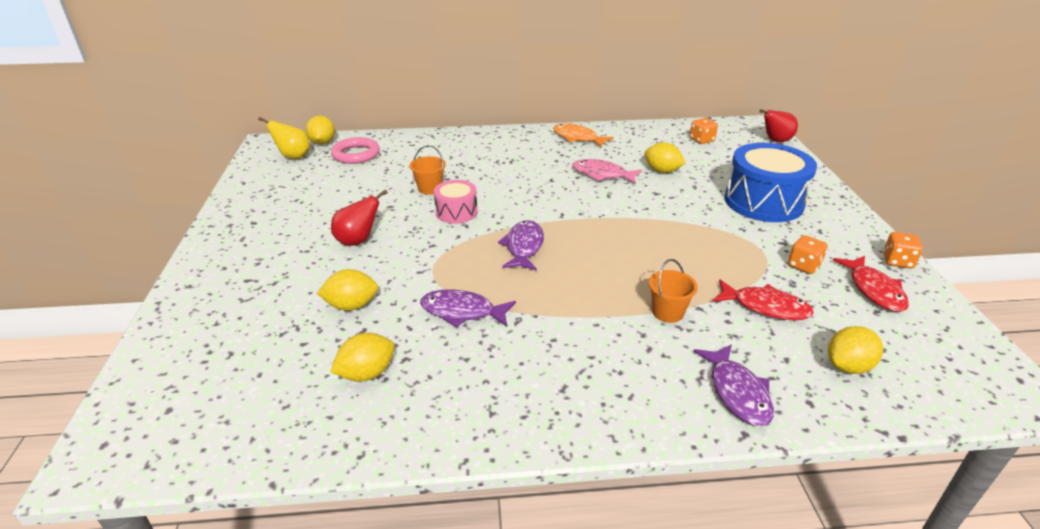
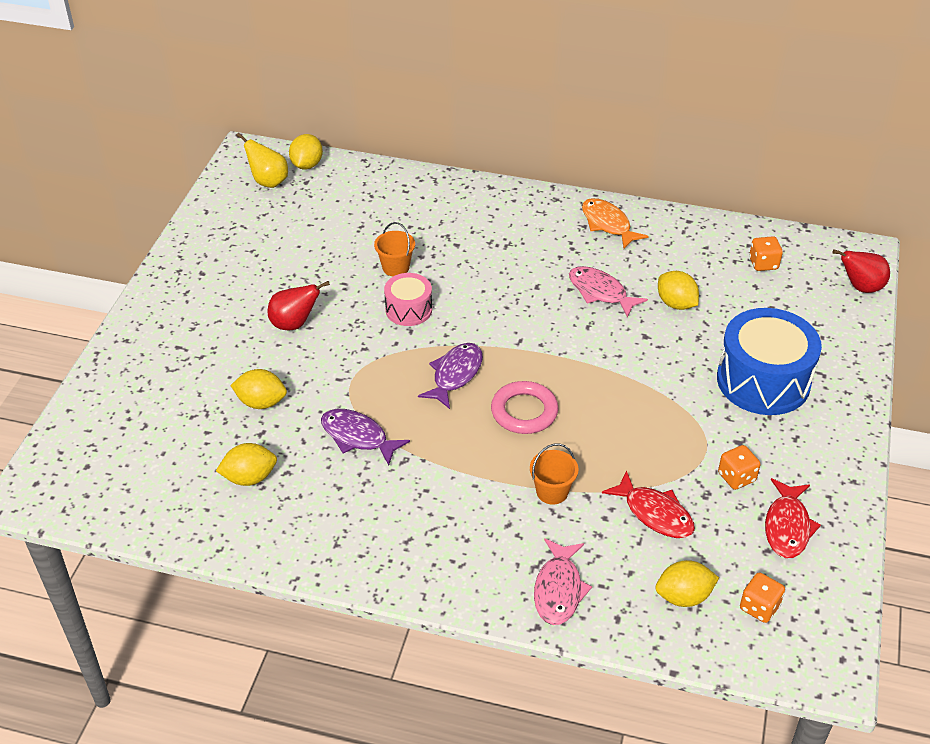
camera: 20 degrees right, 10 degrees up
(356, 154) = (337, 194): pink ring -> pink ring (524, 411)
(737, 392) = (558, 590): purple fish -> pink fish
(897, 261) = (848, 500): orange dice -> orange dice (759, 607)

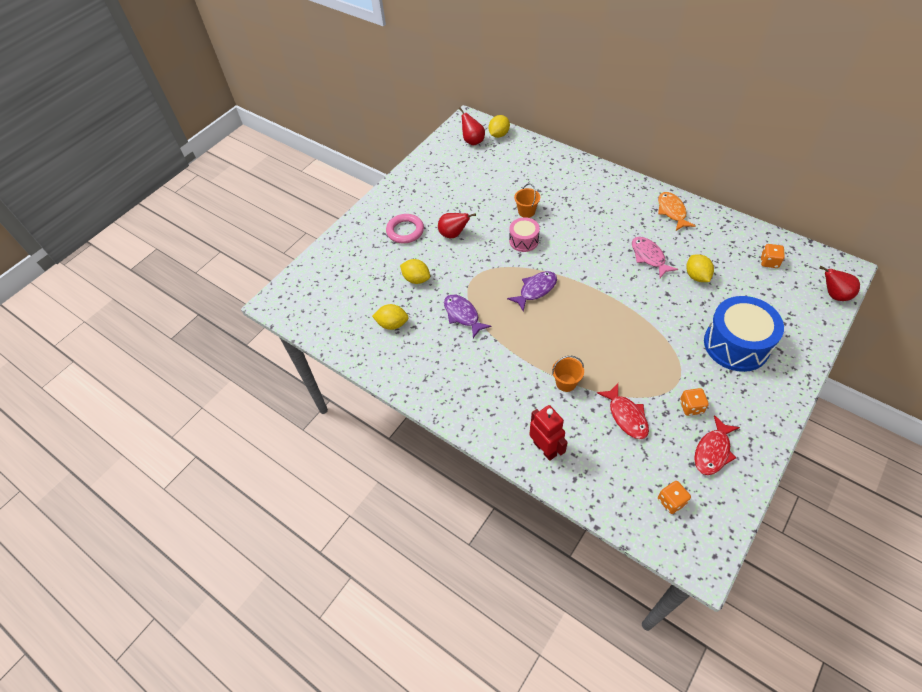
camera: 25 degrees right, 10 degrees up
(268, 182) = (472, 141): yellow pear -> red pear
(524, 411) = (569, 325): pink ring -> pink ring (405, 231)
(558, 590) = (545, 449): pink fish -> red robot
(683, 596) = (623, 478): yellow lemon -> none

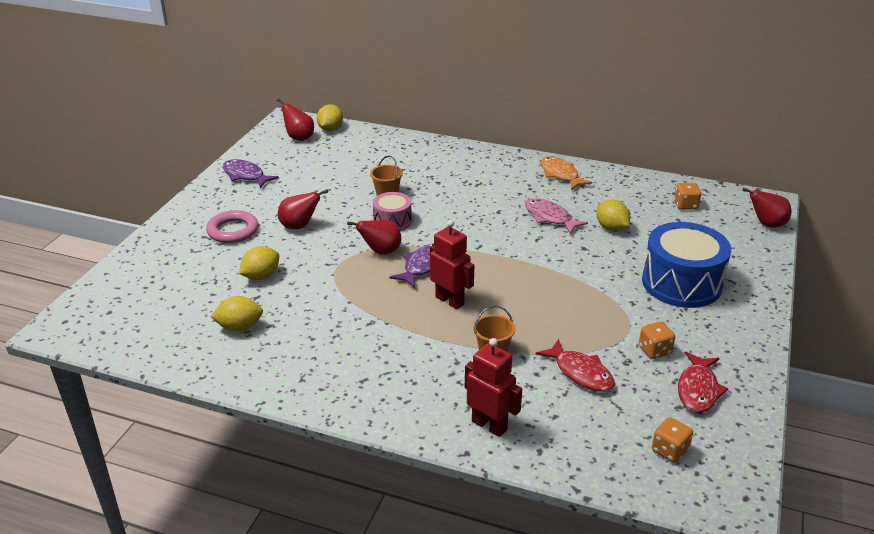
camera: 20 degrees left, 20 degrees down
(416, 279) = (261, 276): yellow lemon -> yellow lemon turned 60 degrees counterclockwise
(462, 315) = (335, 304): purple fish -> purple fish (245, 175)
(507, 270) = (380, 252): none -> red pear
(547, 328) = (450, 301): none -> red robot

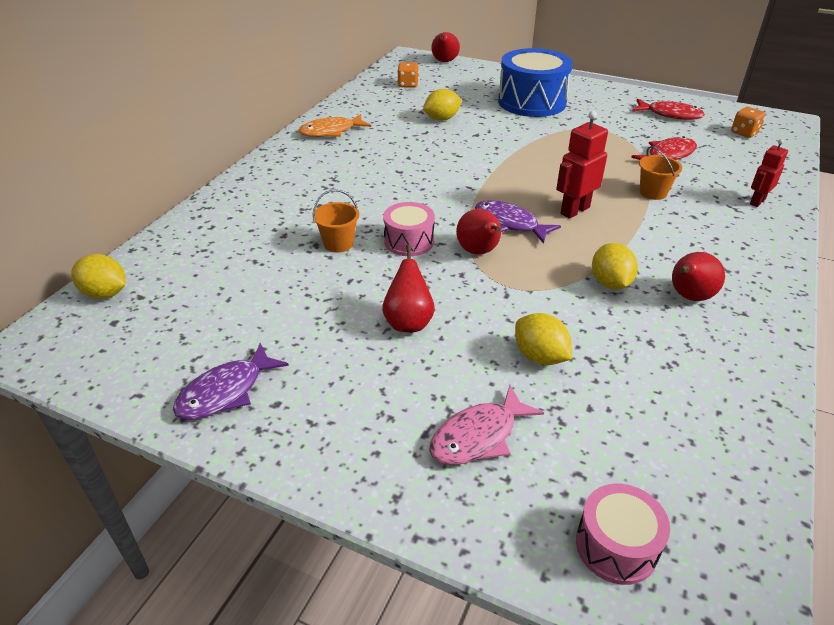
camera: 85 degrees left, 5 degrees up
(114, 296) = (616, 546): none -> pink drum
(233, 230) = (411, 396): pink ring -> none
(239, 327) = (662, 372): yellow lemon -> yellow lemon (610, 283)
(299, 138) = (114, 329): red pear -> red pear (688, 297)
(489, 425) = (757, 201): red robot -> red robot, size x0.66
(549, 217) = (417, 145): pink fish -> pink fish (478, 436)
(654, 350) = (627, 123): orange dice -> none

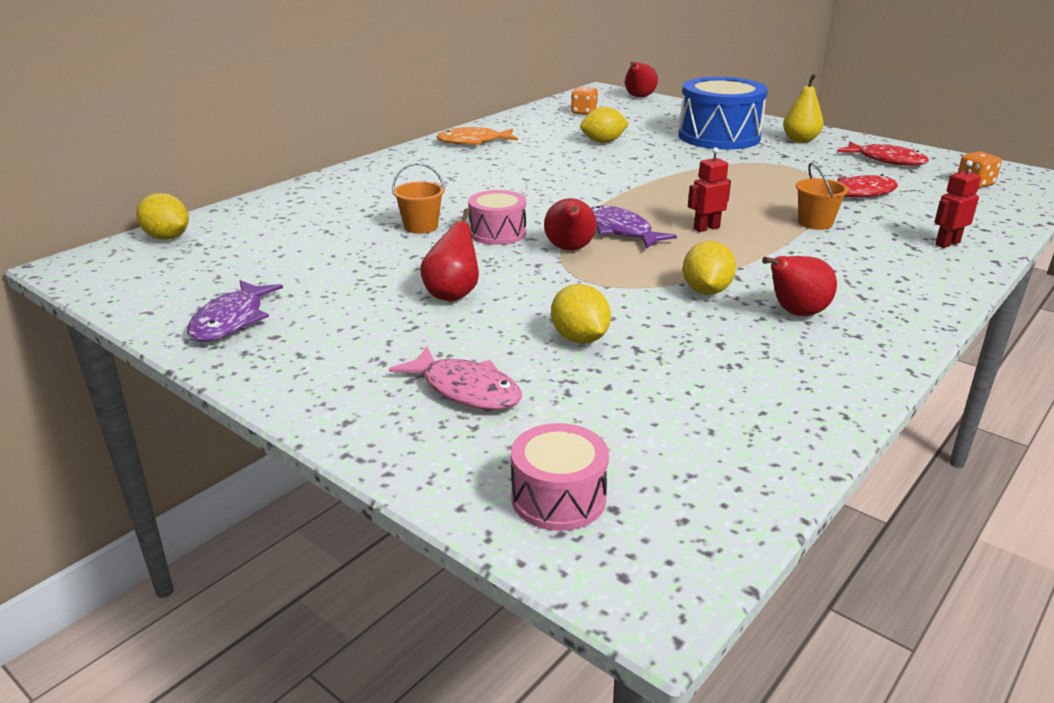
camera: 15 degrees right, 10 degrees down
(225, 392) = (231, 321): purple fish -> purple fish turned 45 degrees counterclockwise
(478, 436) = (466, 390): pink fish -> pink fish turned 120 degrees counterclockwise
(574, 210) = (706, 228): red robot -> red robot, size x0.66
(596, 99) = (800, 140): none -> yellow pear

